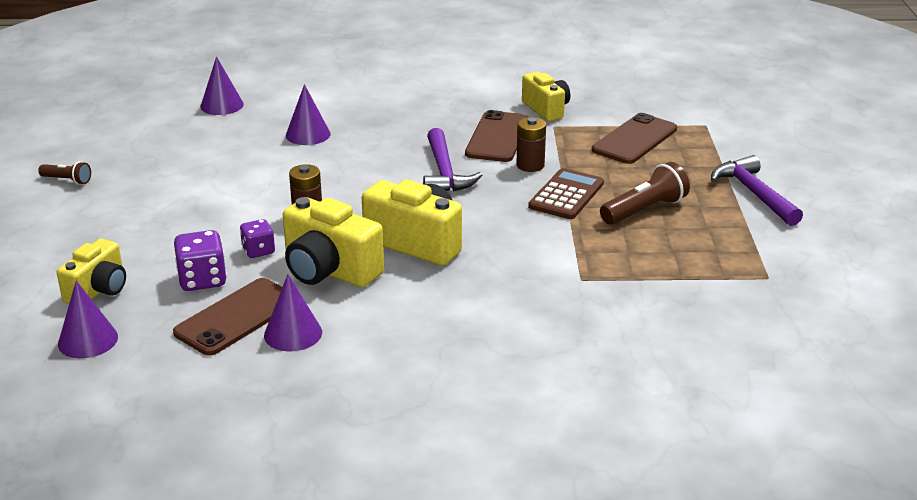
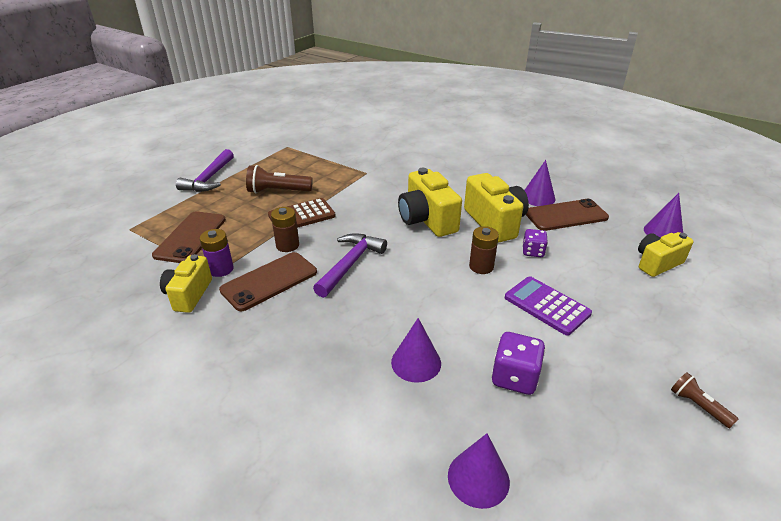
camera: 145 degrees left, 5 degrees up
(202, 280) = (580, 245): purple dice -> purple dice (514, 377)
(218, 204) = (546, 306): none -> purple calculator
(555, 130) = (221, 269): none -> purple battery
(634, 139) = (191, 237): brown phone -> brown phone turned 60 degrees counterclockwise

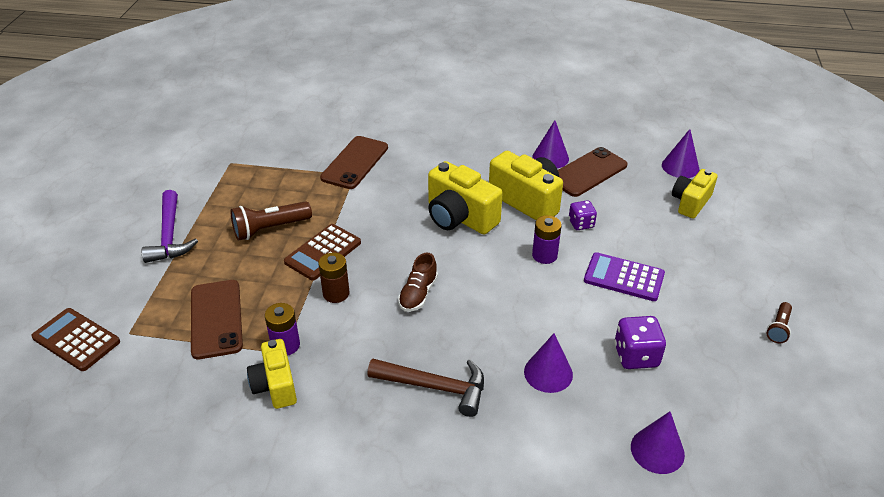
camera: 25 degrees left, 5 degrees up
(94, 223) = (76, 340): none -> brown calculator
(269, 281) = (350, 341): brown phone -> brown phone (355, 163)
(307, 338) = (435, 387): none -> brown hammer
(350, 264) = (418, 294): purple hammer -> brown shoe
(481, 267) = (544, 255): brown battery -> purple battery
(698, 406) = (778, 328): brown flashlight -> brown flashlight turned 90 degrees counterclockwise

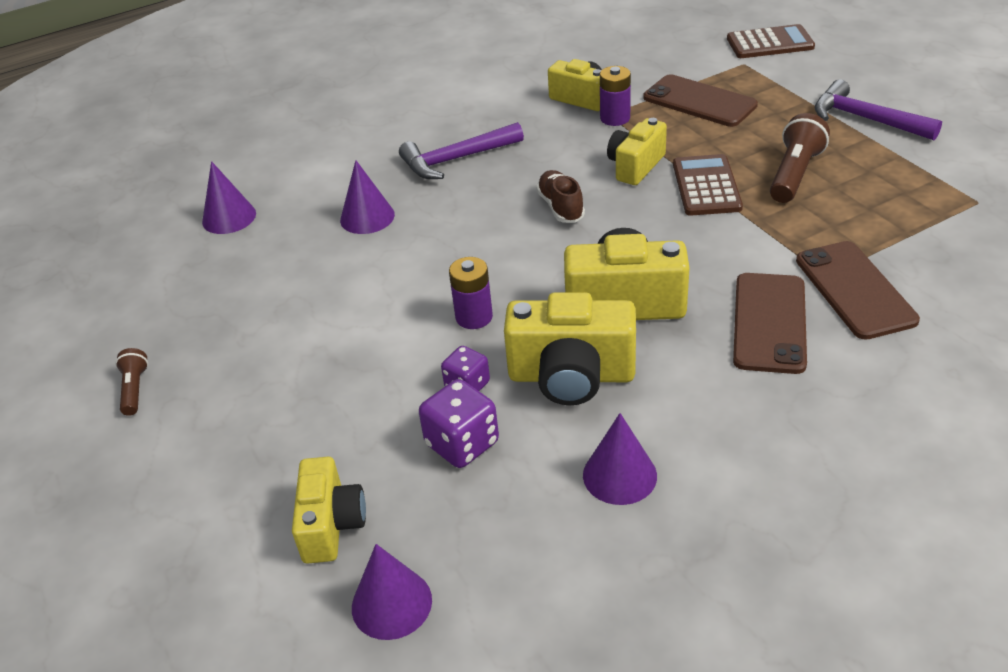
camera: 145 degrees right, 0 degrees up
(336, 293) = (635, 166): brown battery -> yellow camera
(435, 387) = (456, 159): brown hammer -> purple hammer
(587, 172) = (535, 483): brown phone -> brown phone (770, 323)
(624, 277) = (357, 345): purple calculator -> none
(636, 356) = (290, 274): purple dice -> purple dice (462, 444)

